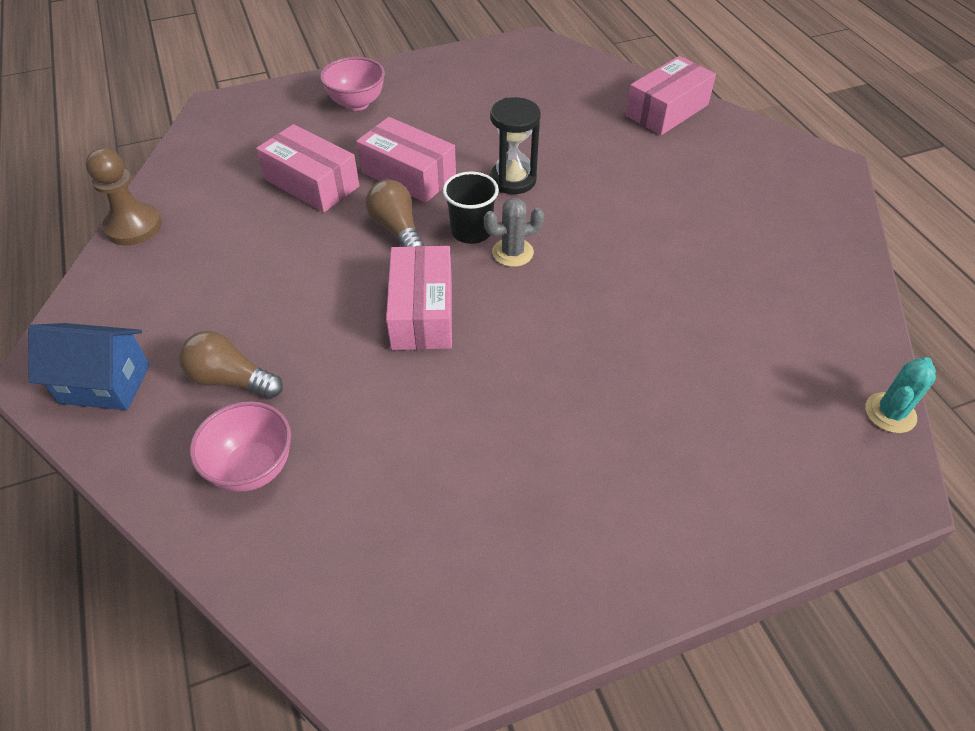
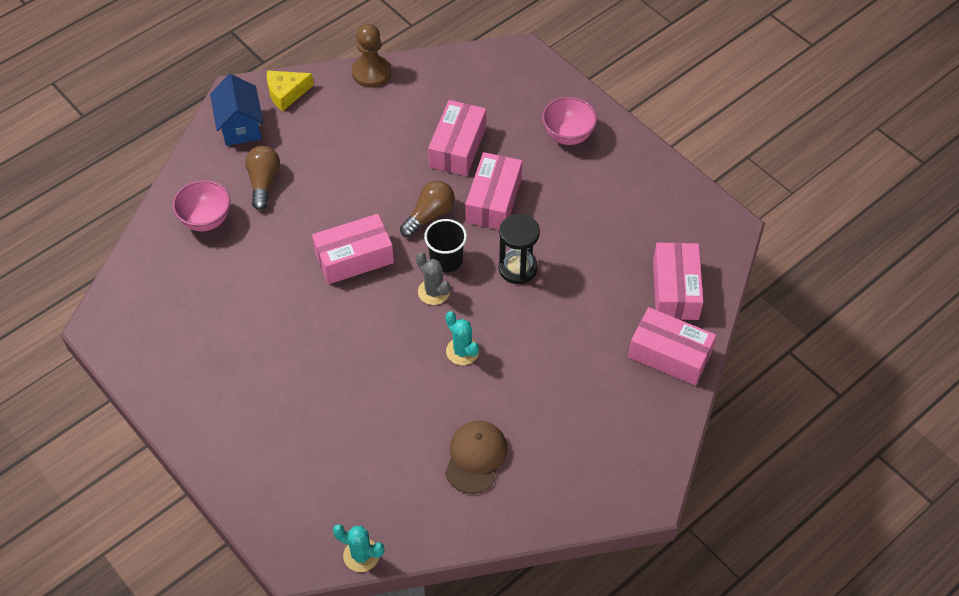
camera: 70 degrees right, 5 degrees up
(90, 317) = (286, 93): none -> yellow cheese
(591, 88) = (675, 290): none -> pink box
(609, 249) = (462, 351): none -> turquoise cactus
(761, 274) = (475, 457): none -> brown cap

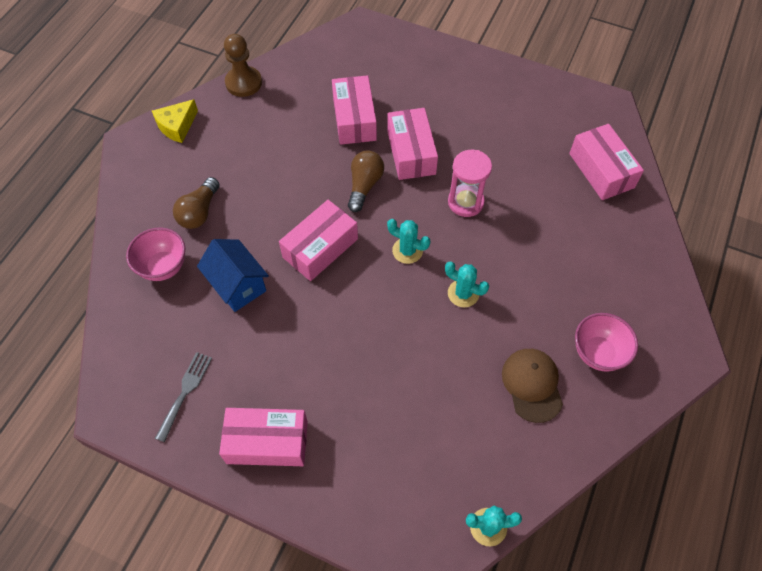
camera: 25 degrees left, 5 degrees up
(168, 335) = (185, 392): none -> grey fork
(240, 126) = (150, 170): blue house -> blue house (238, 285)
(263, 182) = (199, 212): brown light bulb -> brown light bulb turned 135 degrees counterclockwise
(433, 292) = (407, 251): grey cactus -> turquoise cactus
(446, 260) = (401, 218): black cup -> none
(518, 268) = (465, 202): black hourglass -> pink hourglass
(568, 135) = (439, 77): pink bowl -> pink bowl (598, 353)
(669, 354) = (631, 226): pink box -> pink box (267, 442)

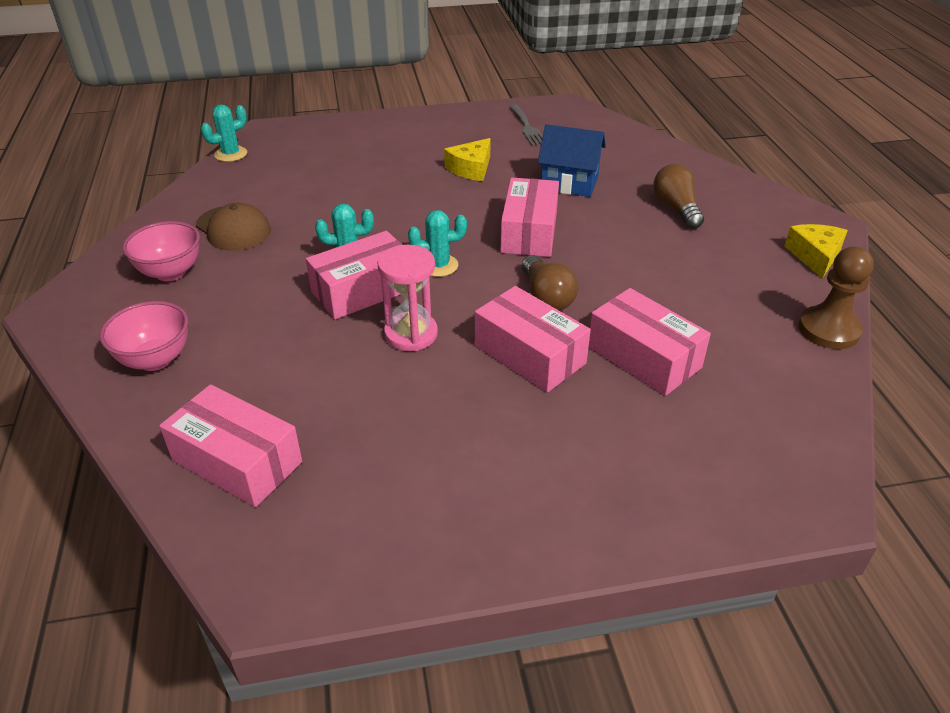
camera: 145 degrees right, 20 degrees down
(163, 267) = (646, 169): pink bowl -> pink bowl (155, 360)
(267, 442) = (437, 130): pink box -> pink box (363, 290)
(292, 354) = (471, 169): none -> yellow cheese

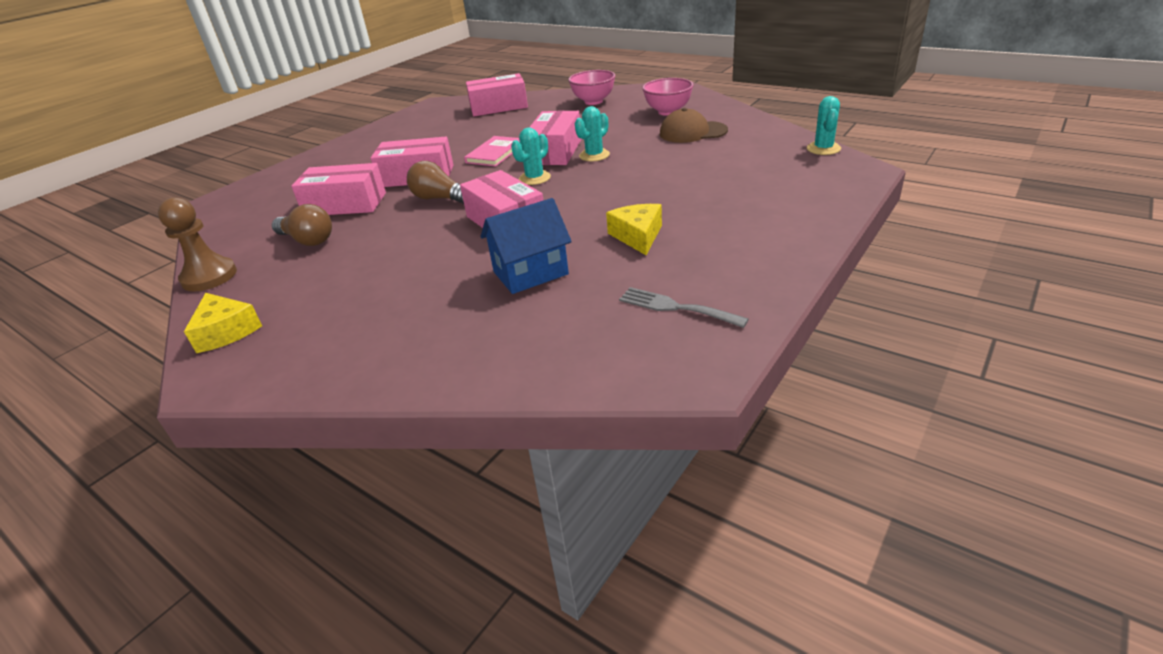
camera: 140 degrees right, 5 degrees down
(411, 334) = (495, 153): pink hourglass -> pink book
(676, 208) = (397, 306): brown light bulb -> brown light bulb (308, 240)

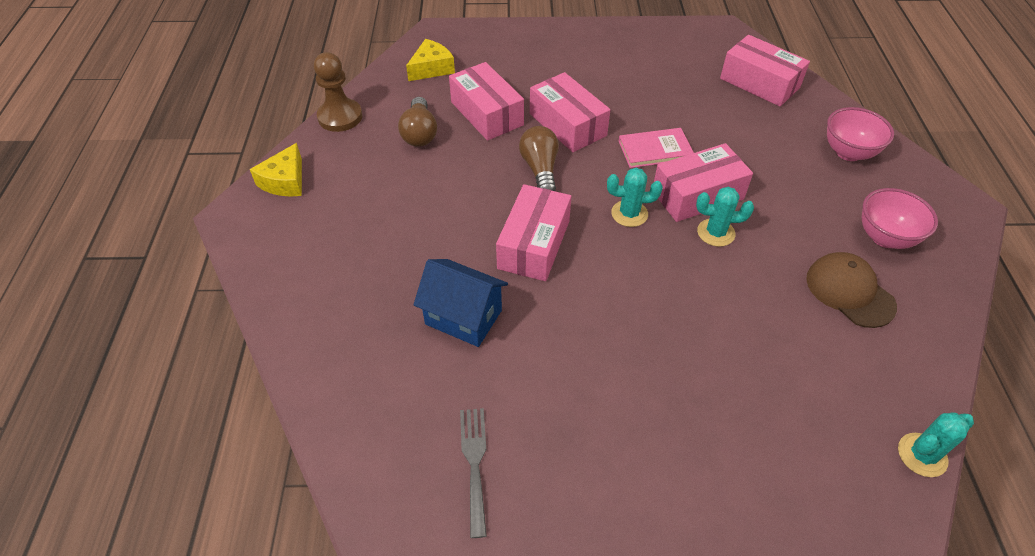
camera: 50 degrees right, 15 degrees up
(637, 236) = (577, 365): yellow cheese -> yellow cheese (431, 68)

